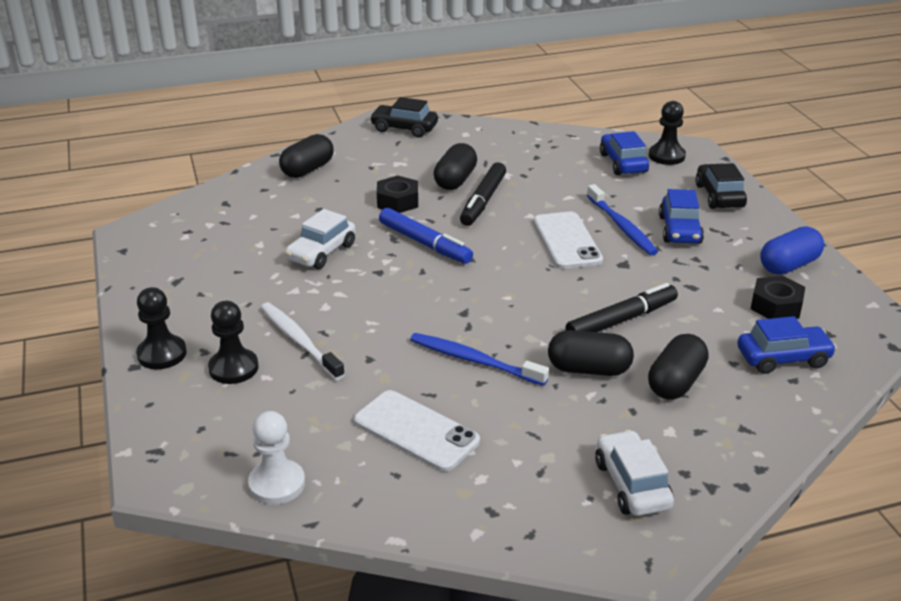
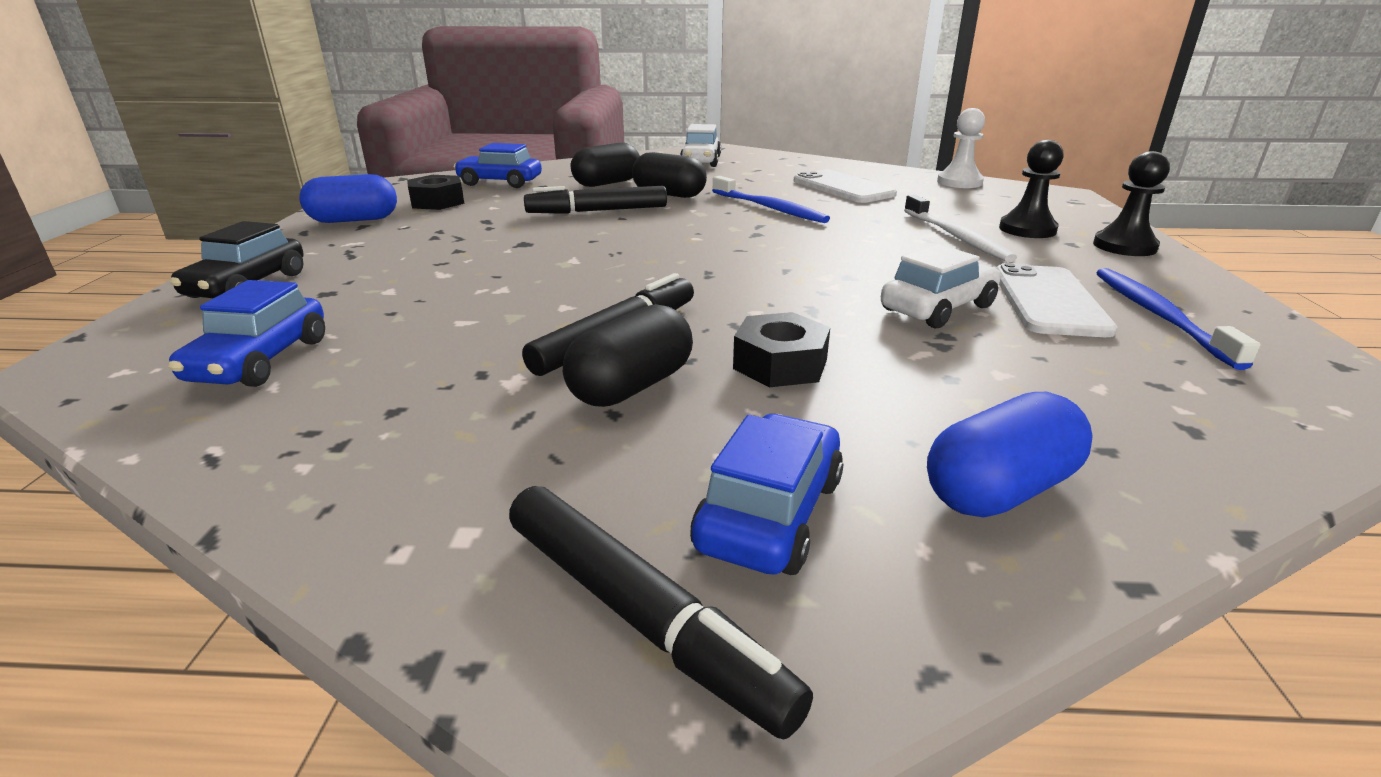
camera: 160 degrees left, 5 degrees down
(307, 170) = (999, 489): black capsule -> blue capsule
(404, 128) = (640, 616): black car -> black marker
(424, 243) = (765, 296): blue marker -> none
(567, 241) = (557, 270): white phone -> white phone (1048, 301)
(622, 227) = (458, 273): blue toothbrush -> blue toothbrush (1158, 315)
(666, 156) = (155, 359): black pawn -> none
(680, 230) = (393, 260): blue car -> blue car (769, 513)

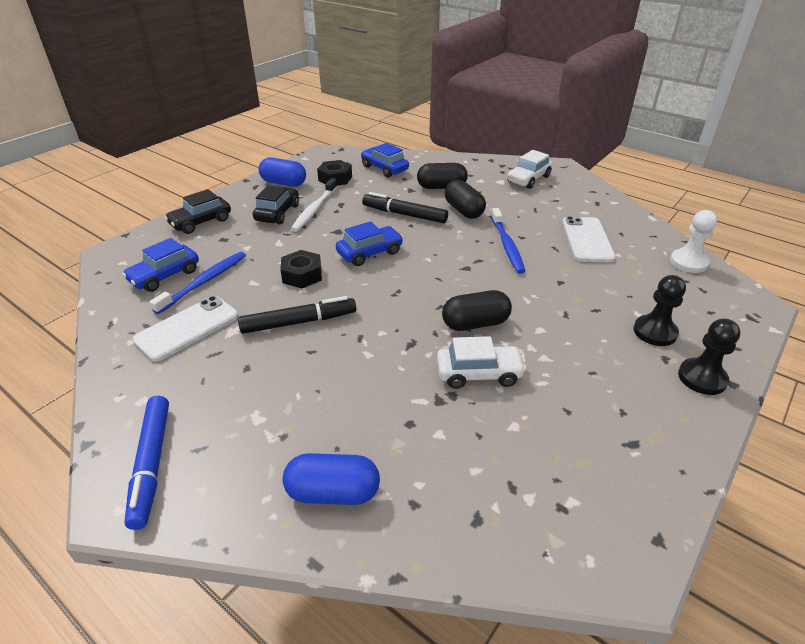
camera: 35 degrees right, 10 degrees up
(390, 247) = (277, 213): none -> black car
(631, 386) = (269, 356): black capsule -> black capsule (475, 324)
(640, 616) = (151, 464): black marker -> blue marker
(769, 513) = (237, 449): blue car -> blue car (370, 253)
(780, 364) = (345, 373): black nut -> black nut (302, 275)
(956, 237) = (589, 319): white toothbrush -> white toothbrush (314, 210)
(1048, 301) = (555, 399): white phone -> white phone (187, 328)
(1158, 315) = (607, 444): blue toothbrush -> blue toothbrush (204, 282)

